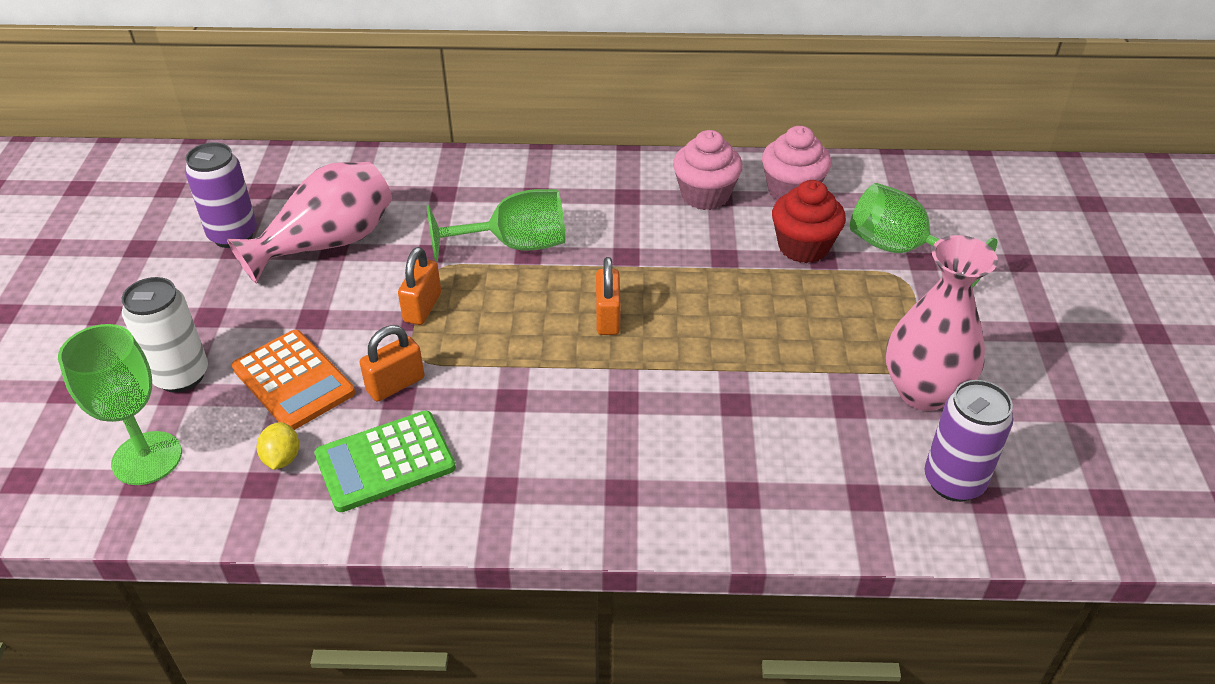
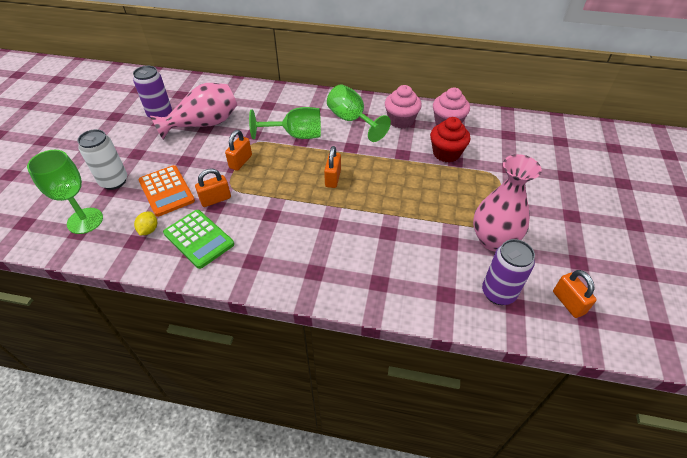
camera: 10 degrees right, 5 degrees up
(385, 462) = (199, 239): green calculator -> green calculator turned 120 degrees counterclockwise
(901, 250) = (499, 161): green goblet -> green goblet (352, 120)
(1074, 481) = (568, 302): none -> orange padlock

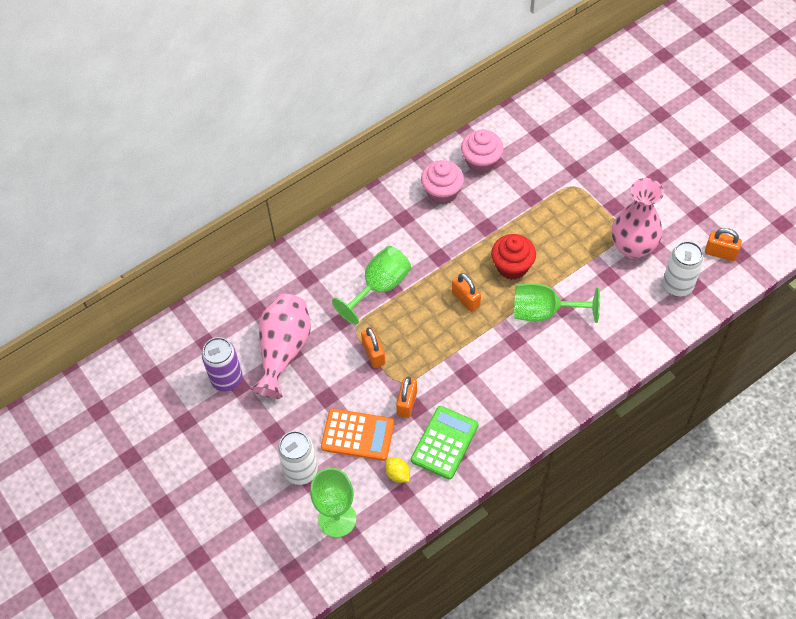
camera: 45 degrees left, 10 degrees up
(199, 239) = (444, 443): green calculator -> green calculator turned 60 degrees counterclockwise
(352, 120) = (403, 228): green goblet -> green goblet (544, 312)
(446, 153) = (516, 196): red cupcake -> red cupcake (512, 266)
(498, 293) = (677, 285): purple can -> white can

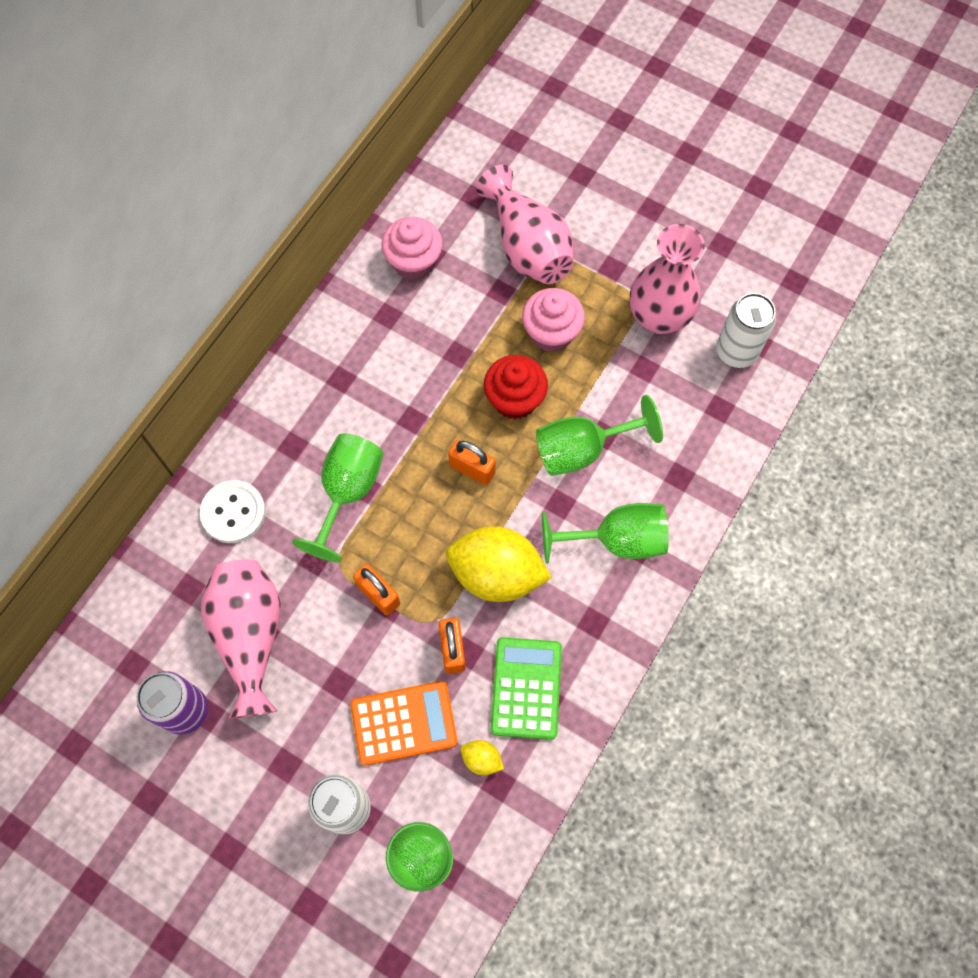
camera: 25 degrees left, 10 degrees up
(303, 275) = (233, 512): none -> white button
(442, 192) = (378, 324): pink cupcake -> pink cupcake (551, 333)
(454, 368) = (496, 574): none -> yellow lemon
(543, 375) = (616, 540): none -> green goblet
(561, 175) = (527, 247): none -> pink vase
(720, 253) = (771, 288): orange padlock -> none

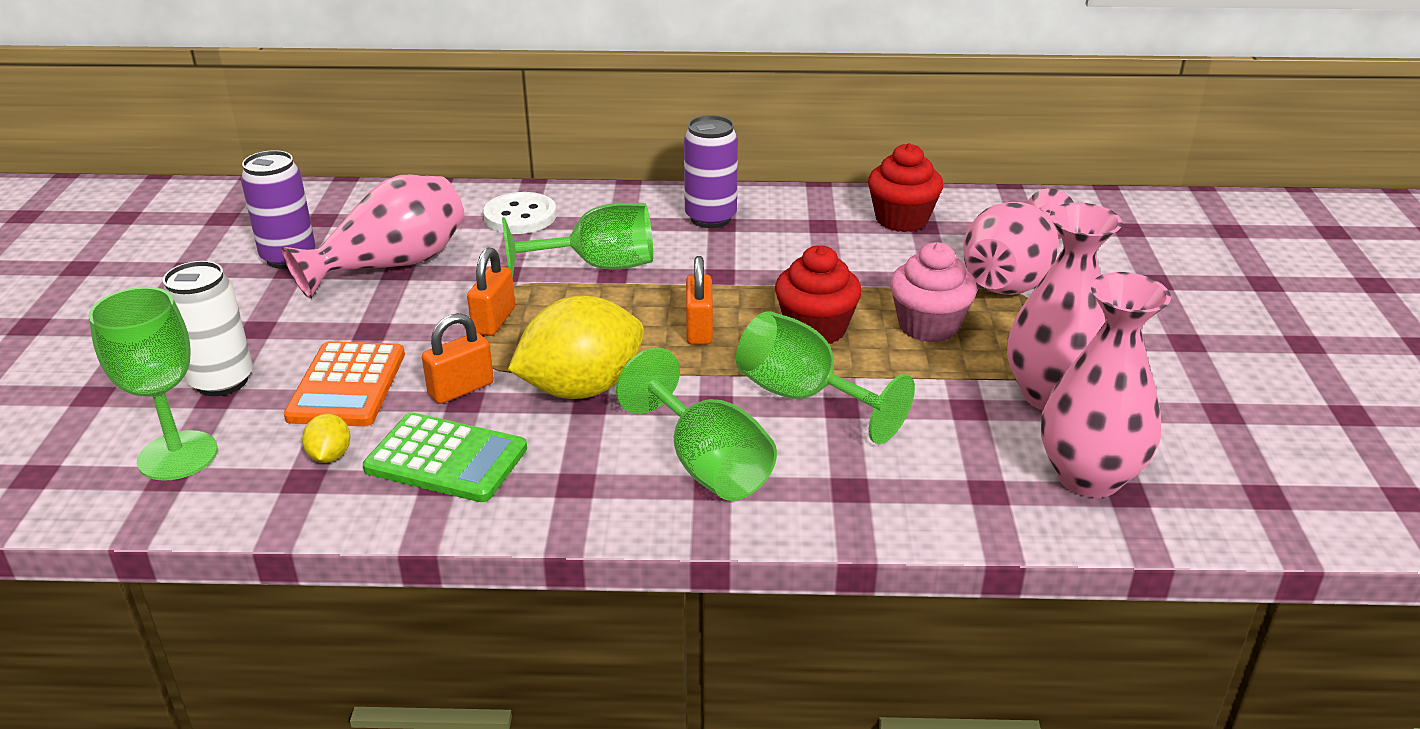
camera: 60 degrees right, 35 degrees down
(328, 382) = (710, 218): none -> purple can
(404, 723) = (347, 385): orange calculator -> orange calculator turned 45 degrees clockwise
(414, 262) = (901, 219): pink cupcake -> red cupcake
(496, 574) = (581, 388): yellow lemon -> yellow lemon turned 75 degrees clockwise
(526, 688) = (446, 459): green calculator -> green calculator turned 45 degrees clockwise
(736, 352) = (1088, 477): white can -> pink vase

